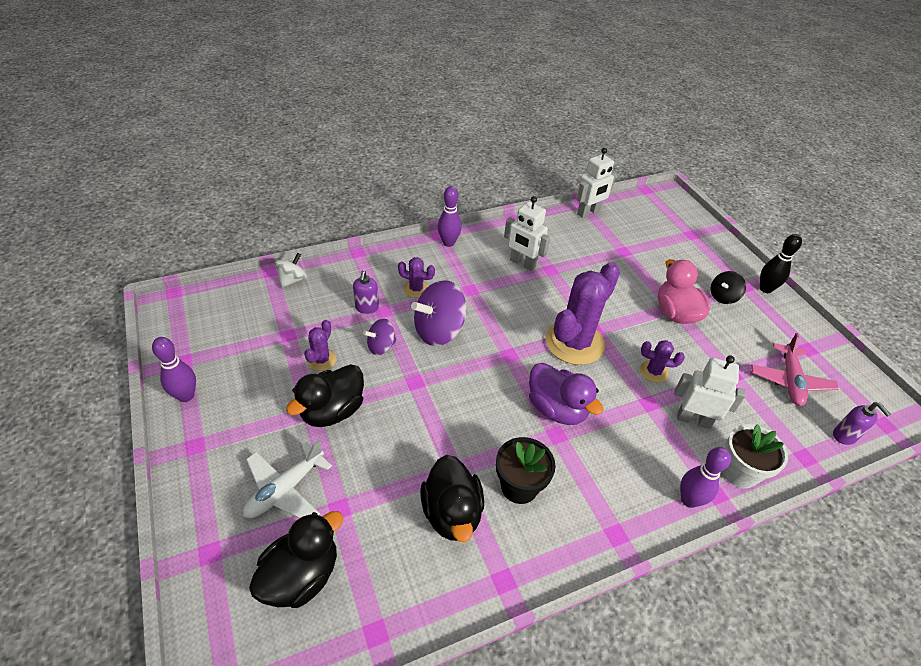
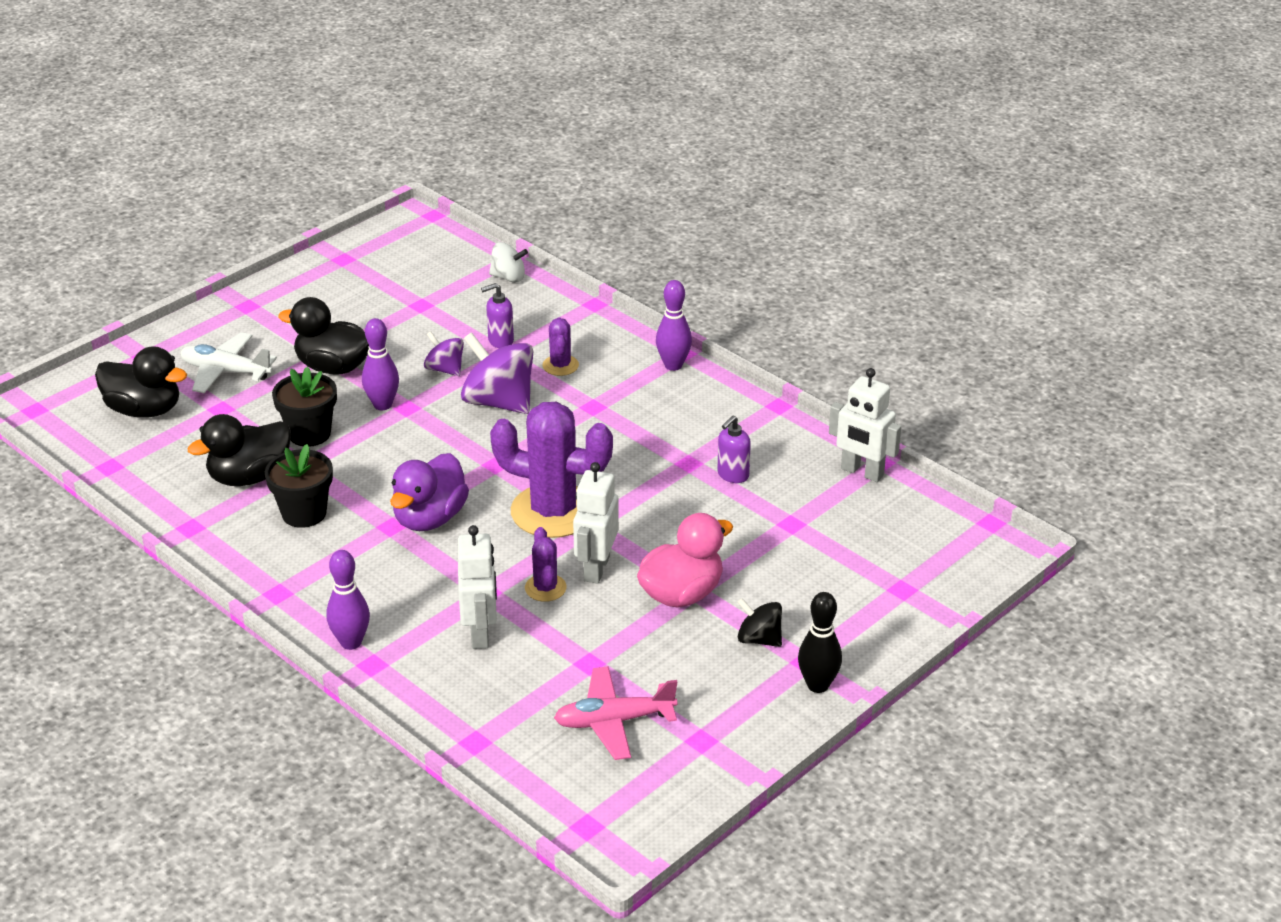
camera: 70 degrees right, 10 degrees down
(186, 396) = (301, 278): purple bowling pin -> purple bowling pin (382, 405)
(321, 360) = (398, 337): purple cactus -> none
(414, 452) = (309, 434): none -> black flower pot
(522, 263) = (681, 436): white robot -> white robot (596, 568)
(739, 472) = (416, 681): white flower pot -> none
(844, 436) = (536, 780): purple soap dispenser -> purple soap dispenser (732, 475)

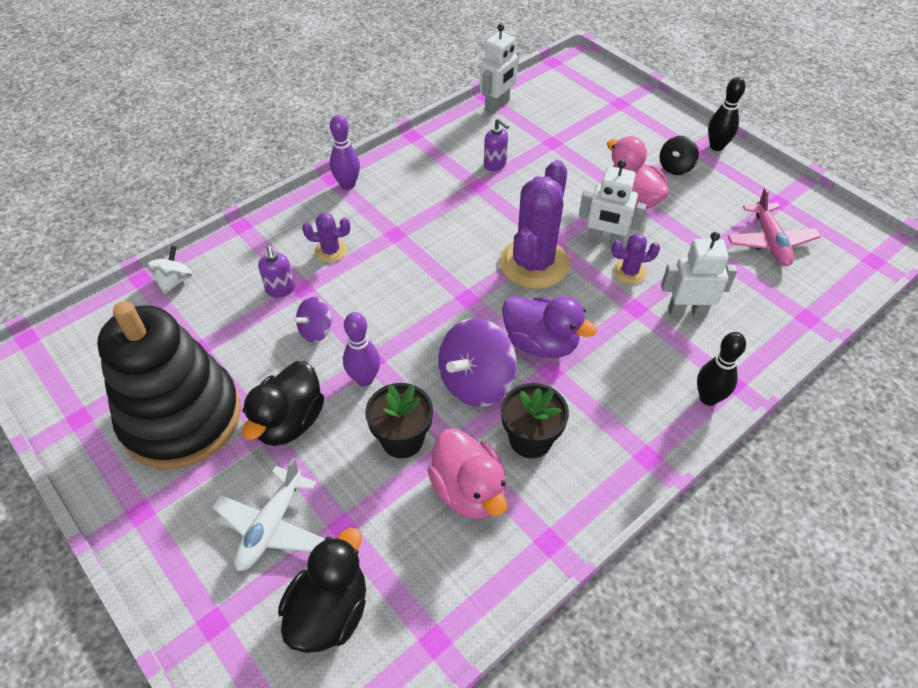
camera: 85 degrees left, 15 degrees up
(249, 477) = (469, 490): black duck -> pink duck
(341, 309) = (181, 417): none -> black stacking toy
(351, 642) = (708, 398): purple bowling pin -> black bowling pin
(499, 402) = (377, 293): purple spinning top -> purple spinning top (476, 382)

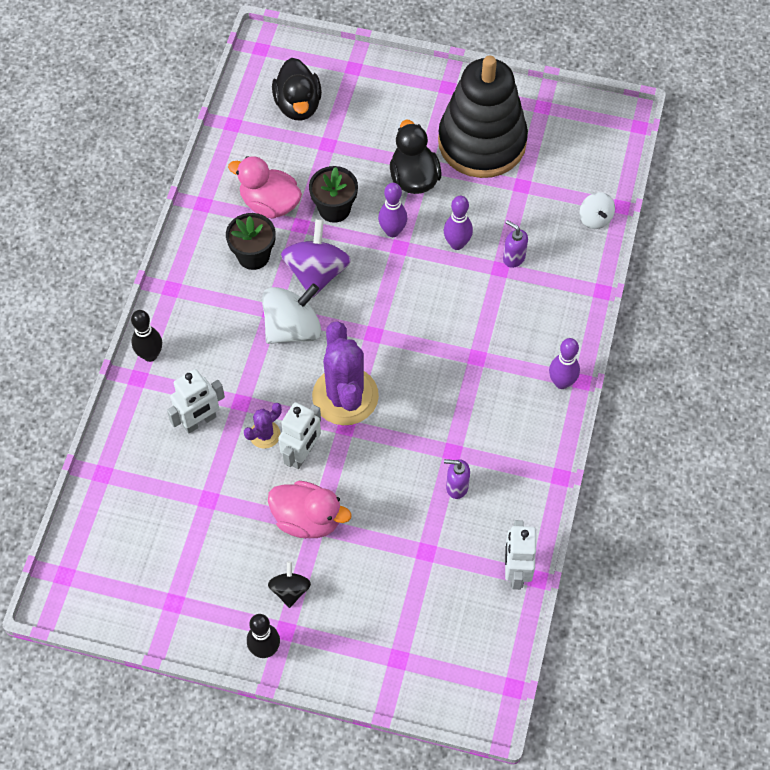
camera: 145 degrees right, 10 degrees up
(271, 526) = (367, 122): white plane -> none
(316, 331) = (457, 244): purple spinning top -> purple bowling pin
(330, 251) = (510, 311): purple cactus -> none
(541, 343) = (292, 328): purple duck -> white spinning top
(605, 242) = (302, 454): white robot -> white robot turned 135 degrees clockwise
(770, 242) = (162, 542): pink plane -> none

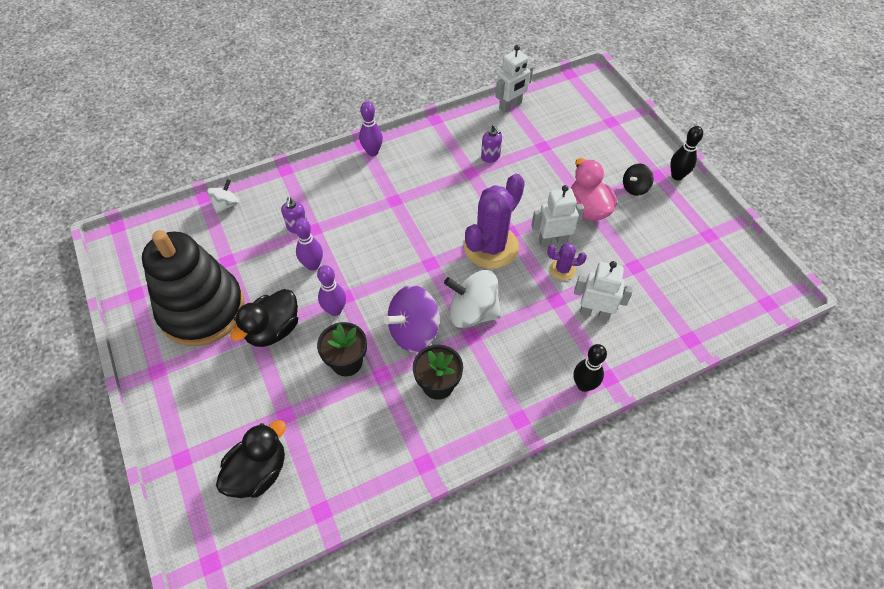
camera: 130 degrees left, 5 degrees down
(270, 204) = (380, 411): pink duck -> none

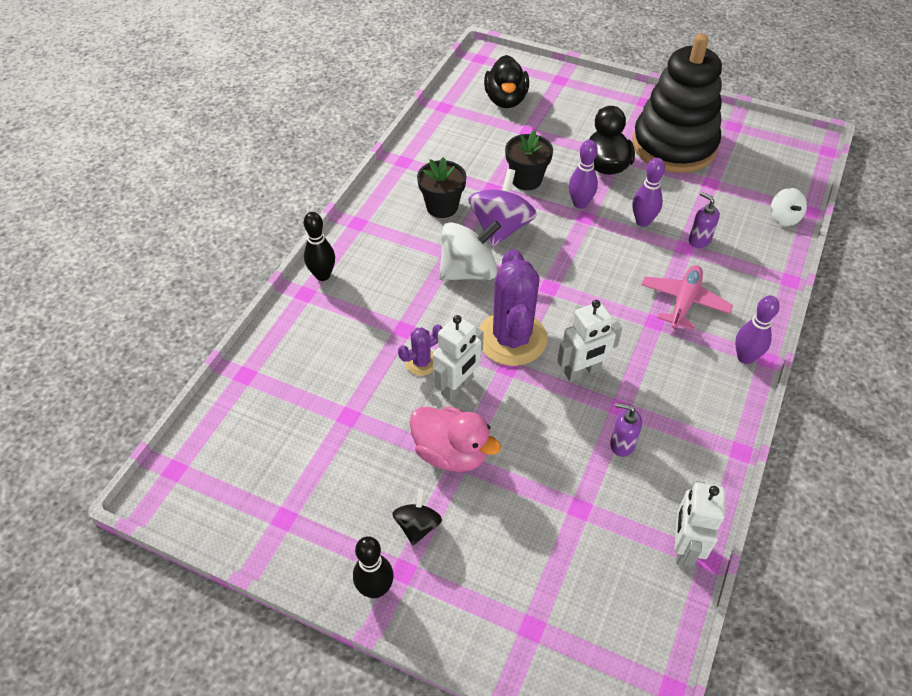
camera: 140 degrees right, 5 degrees down
(362, 199) = (684, 302): none -> pink plane
(594, 312) = (357, 341): white robot -> white robot (582, 372)

